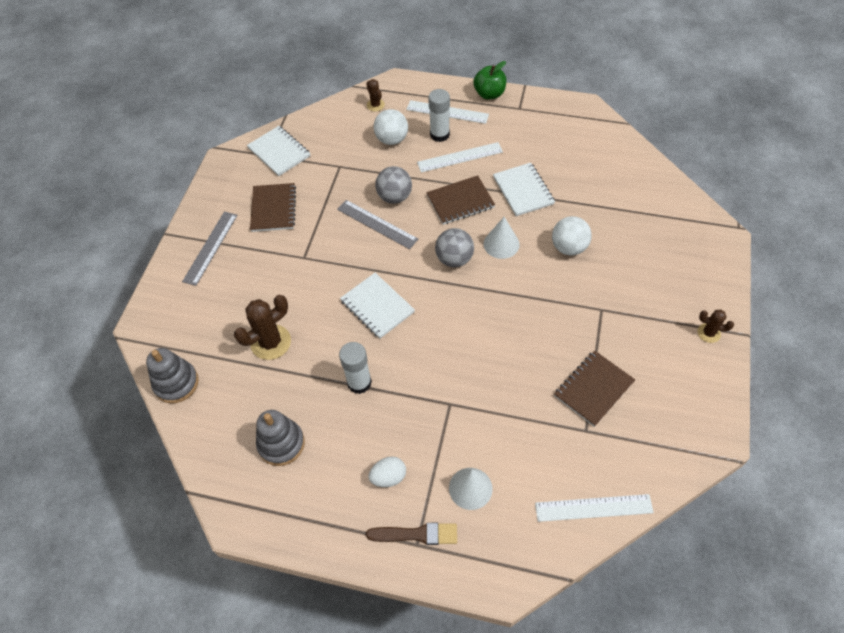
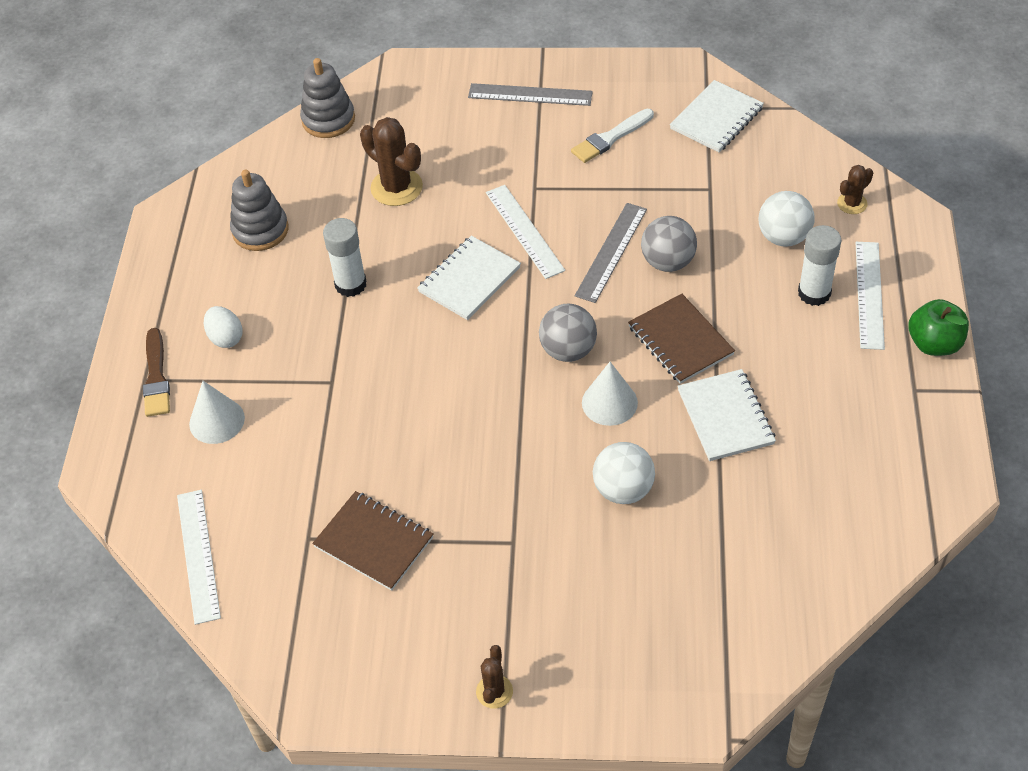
camera: 80 degrees right, 5 degrees down
(273, 209) = (610, 138): brown notebook -> white brush
(460, 157) = (773, 326): white ruler -> white ruler (524, 231)
(523, 190) = (725, 417): white notebook -> white notebook turned 75 degrees counterclockwise

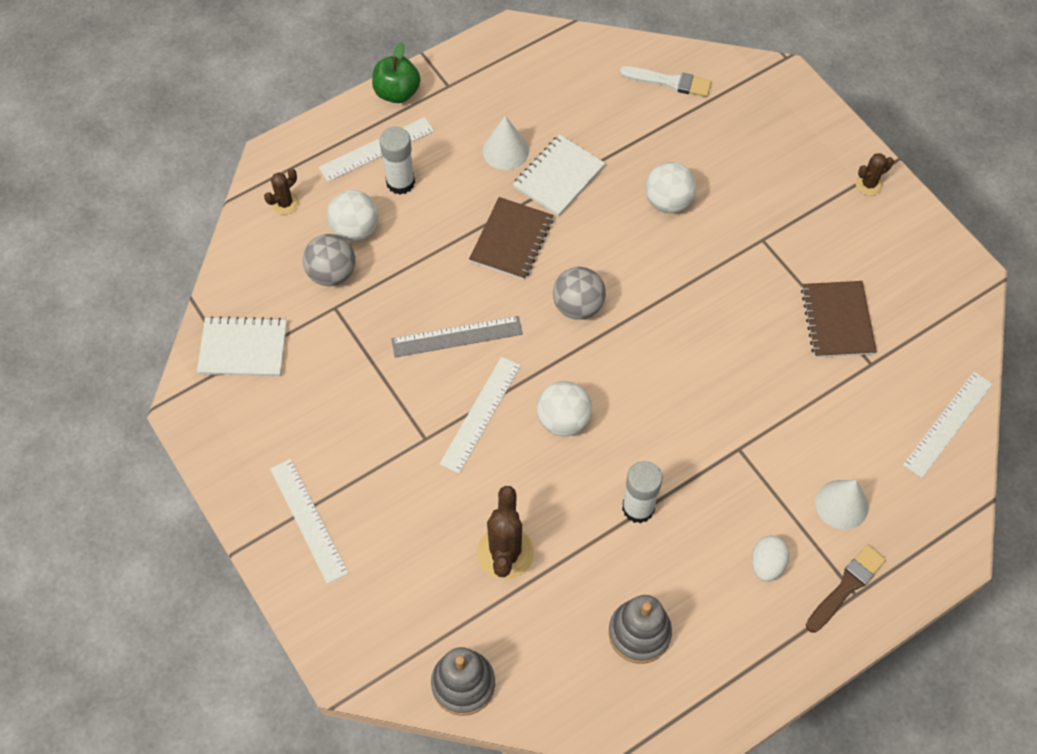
camera: 130 degrees left, 10 degrees up
(469, 280) = (563, 420): white notebook -> white ball
(530, 95) = (308, 520): grey ruler -> white ruler
(609, 402) = (603, 252): white cone -> white cone (505, 150)
(610, 138) = (323, 416): white brush -> white brush (669, 82)
(668, 262) = (438, 291): grey ball -> grey ball (332, 273)
(852, 203) = (285, 203): brown cactus -> brown cactus turned 60 degrees counterclockwise

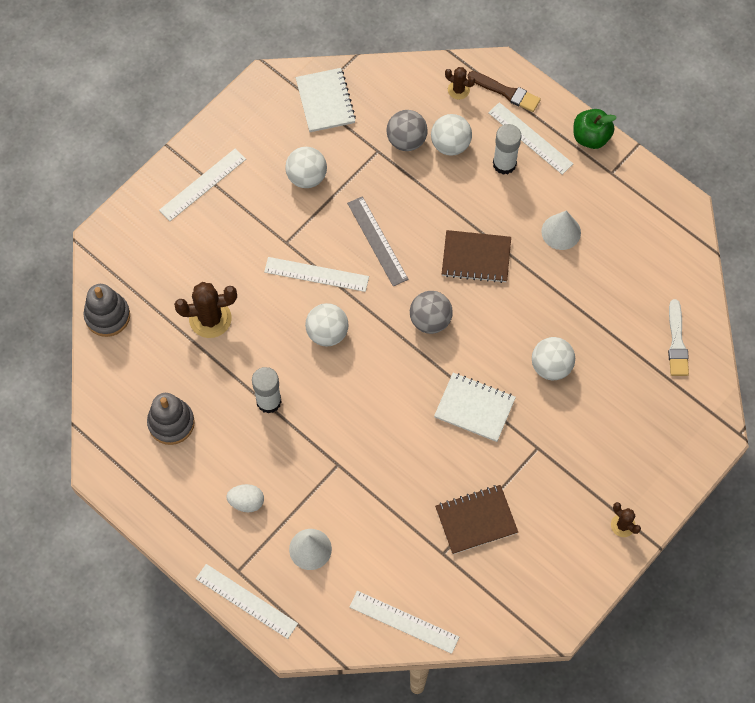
camera: 75 degrees right, 5 degrees up
(342, 394) = (306, 177): none -> white ball
(559, 177) = (548, 278): white notebook -> white notebook (474, 408)
(846, 586) = (242, 563): brown brush -> brown brush (506, 92)
(896, 593) = (246, 601): none -> white ruler

